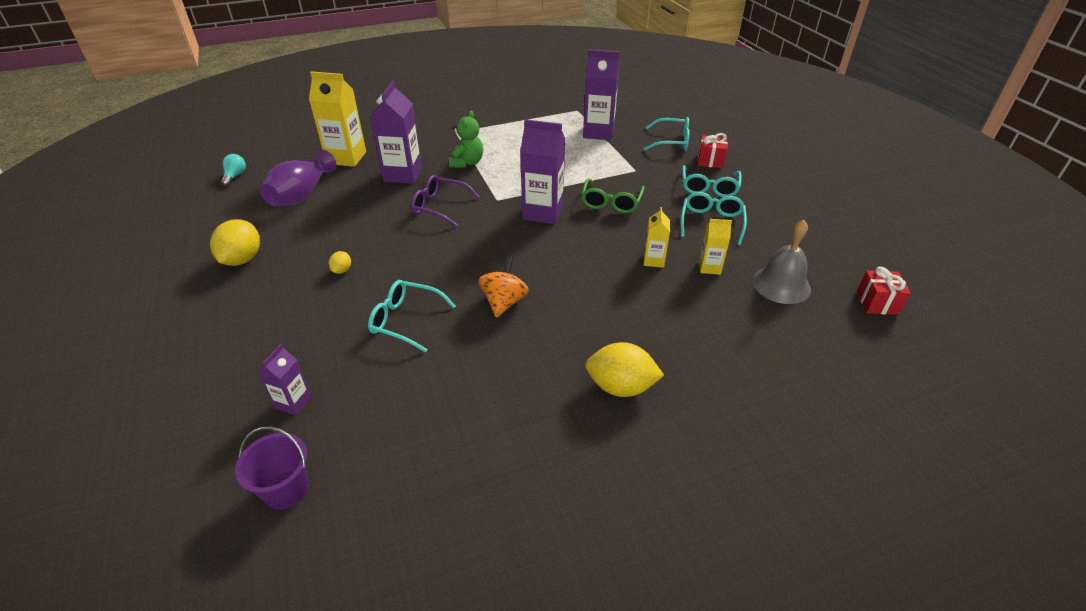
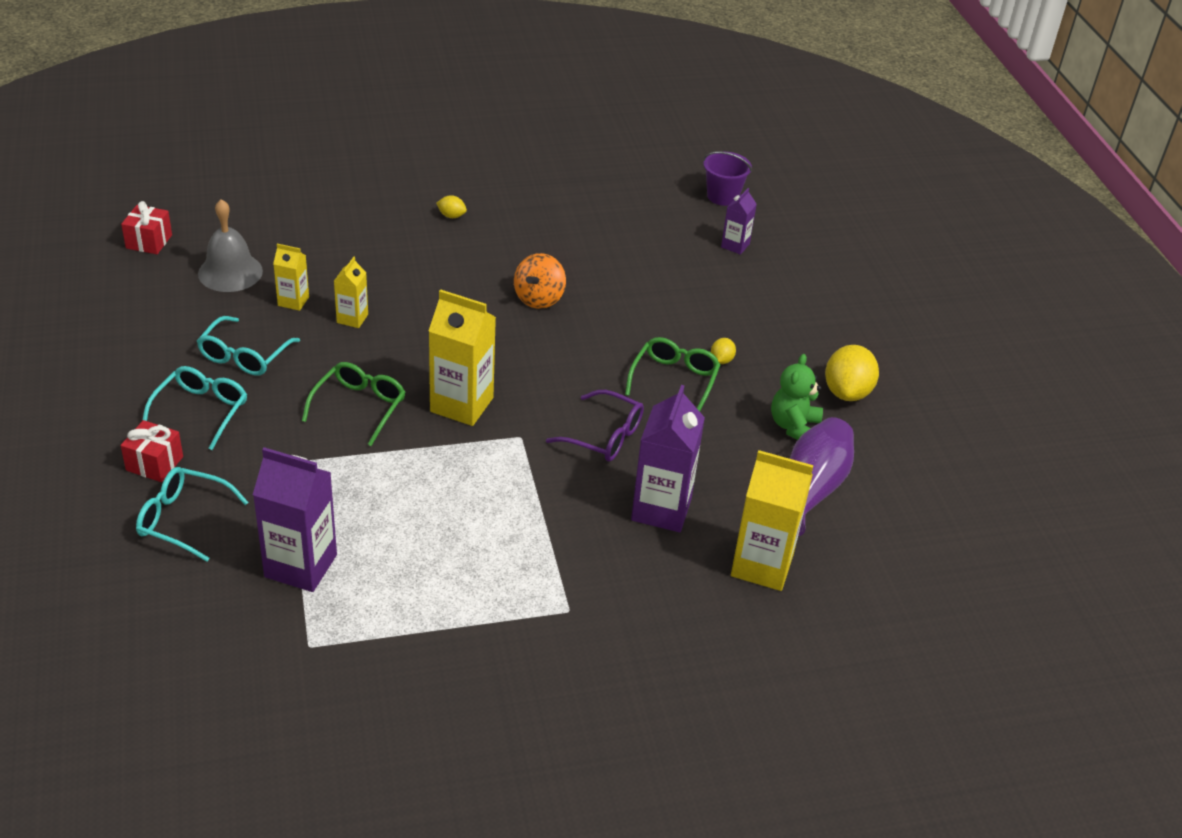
camera: 175 degrees left, 0 degrees up
(235, 176) = (932, 547): turquoise light bulb -> none
(385, 249) = (674, 380): none -> green glasses
(406, 320) = (642, 295): turquoise glasses -> none
(467, 163) = (556, 521): green teddy bear -> green teddy bear (794, 426)
(543, 212) = (461, 404): purple carton -> yellow carton
(620, 387) = (451, 216): yellow lemon -> yellow lemon, size x0.48

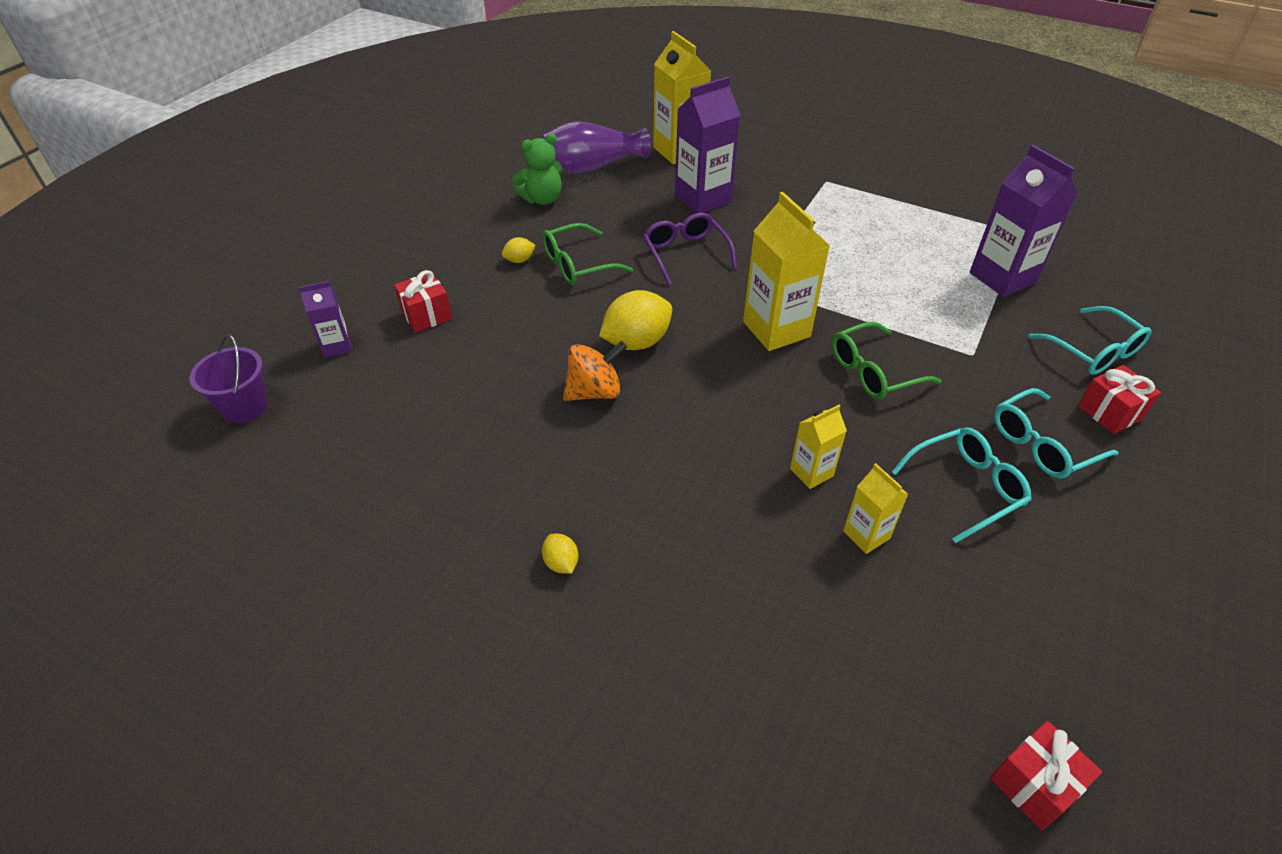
camera: 135 degrees left, 5 degrees up
(230, 272) = (926, 634): grey bell -> none
(716, 289) = (427, 315): none -> red gift
(847, 392) = (470, 200): yellow lemon -> yellow lemon (636, 342)

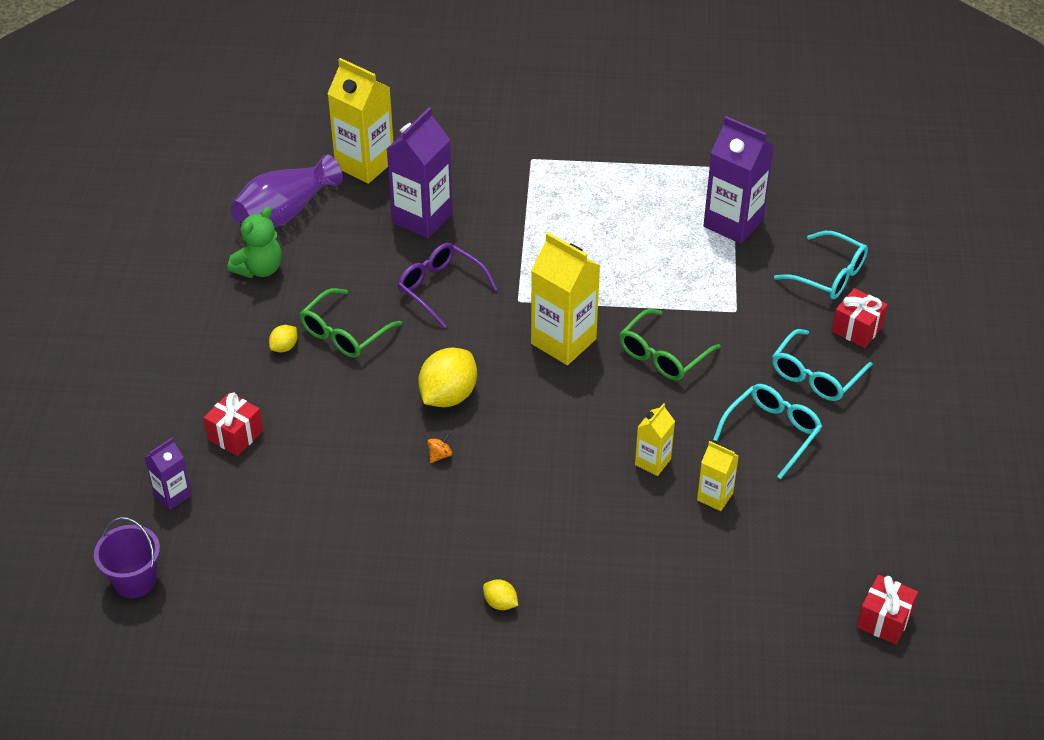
camera: 25 degrees left, 0 degrees up
(594, 391) = (440, 455): orange spinning top -> orange spinning top, size x0.45

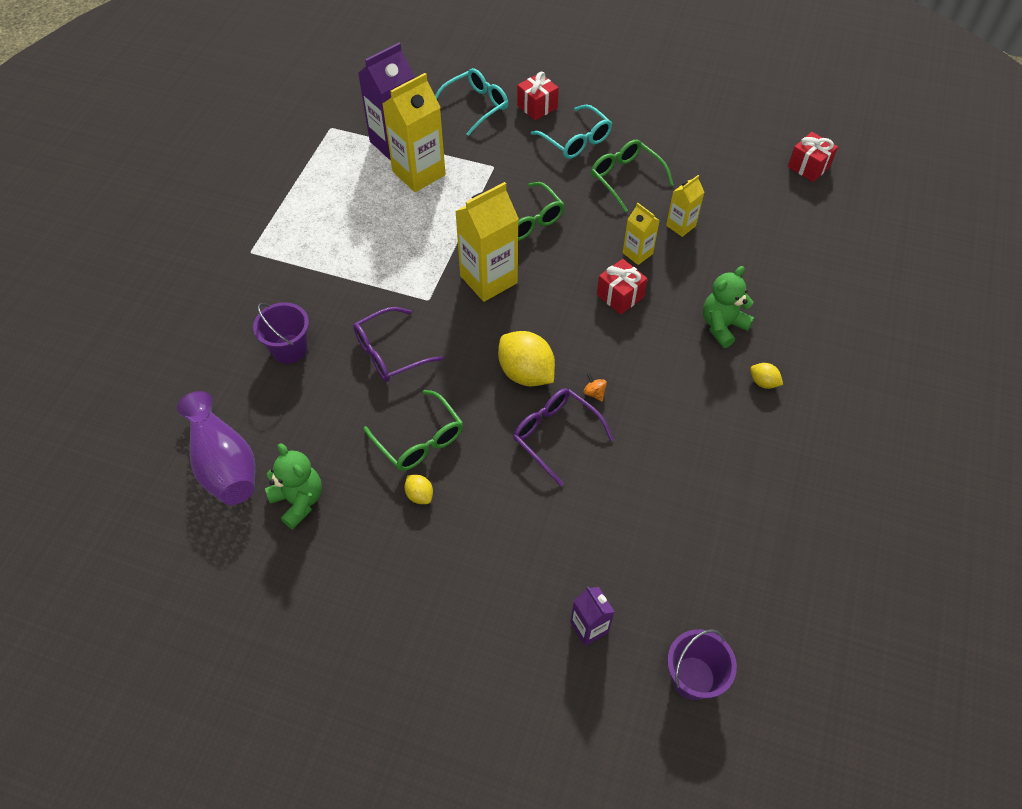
camera: 75 degrees left, 10 degrees up
(235, 435) = (525, 557): red gift -> red gift (620, 296)
(365, 164) = (188, 381): yellow carton -> yellow carton (419, 173)
(377, 433) = (556, 436): none -> purple glasses
(422, 218) = (289, 349): purple carton -> purple bucket
(500, 603) = (763, 382): yellow lemon -> yellow lemon turned 75 degrees clockwise
(570, 556) = (722, 326): none -> green teddy bear
(771, 433) = (626, 178): turquoise glasses -> green glasses

